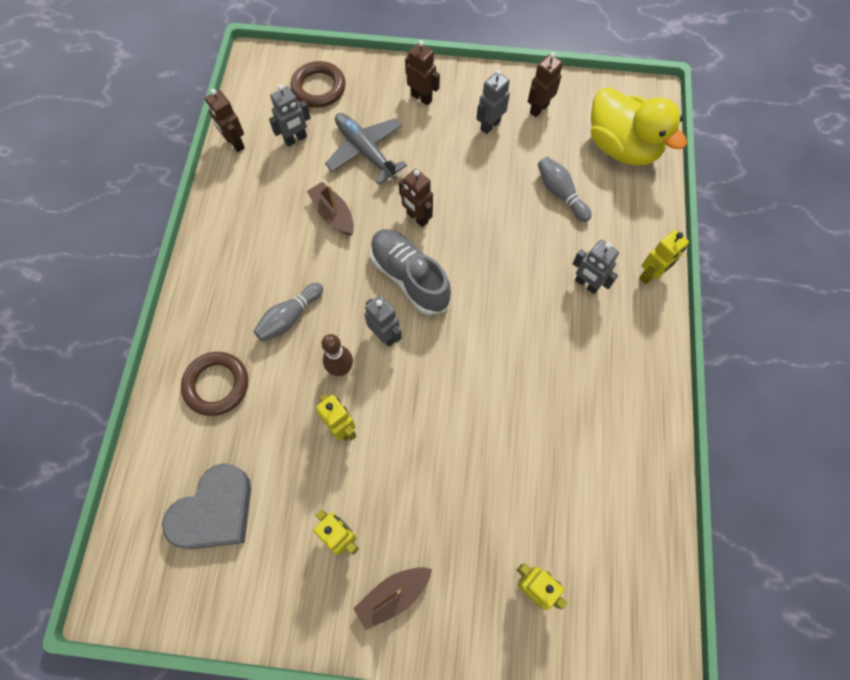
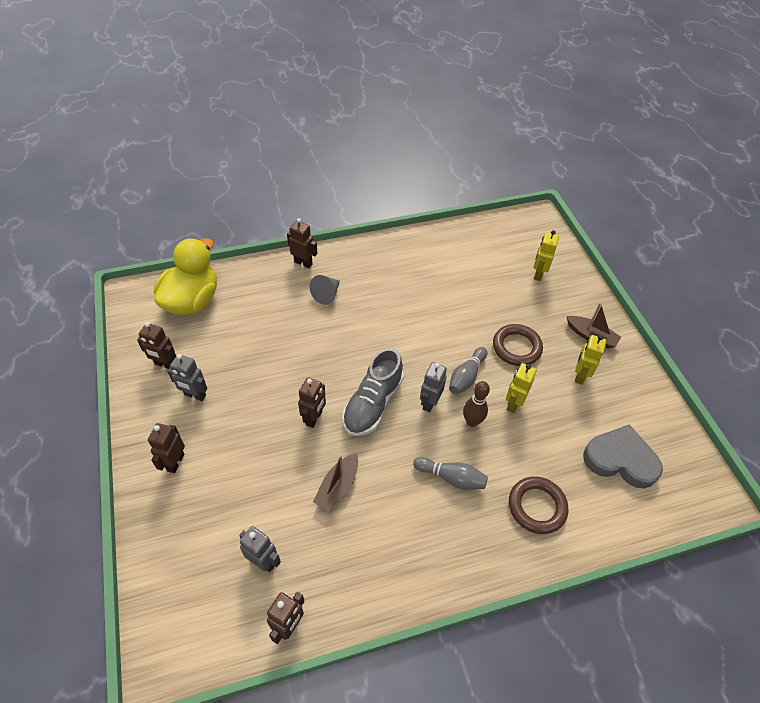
camera: 115 degrees left, 15 degrees down
(318, 88) = (187, 569): brown ring -> brown ring (516, 347)
(365, 151) = (257, 487): grey plane -> none
(560, 194) = (252, 328): grey bowling pin -> grey bowling pin (466, 376)
(586, 284) = (327, 294): grey robot -> grey cone
(650, 275) = (303, 263): yellow robot -> brown robot

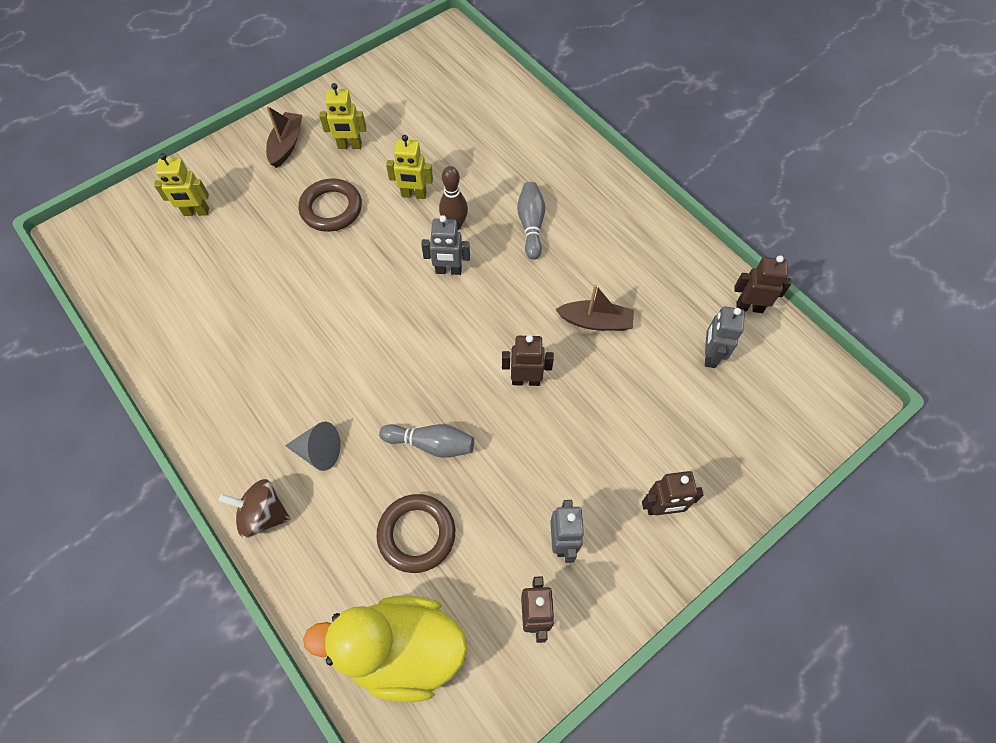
camera: 110 degrees left, 10 degrees up
(303, 263) = (263, 514): brown robot -> brown spinning top
(372, 403) = (476, 326): grey shoe -> none
(466, 376) = (395, 246): grey bowling pin -> grey bowling pin (431, 444)
(537, 506) = (525, 152): brown ring -> brown ring (416, 534)
(620, 459) = (441, 100): grey heart -> none

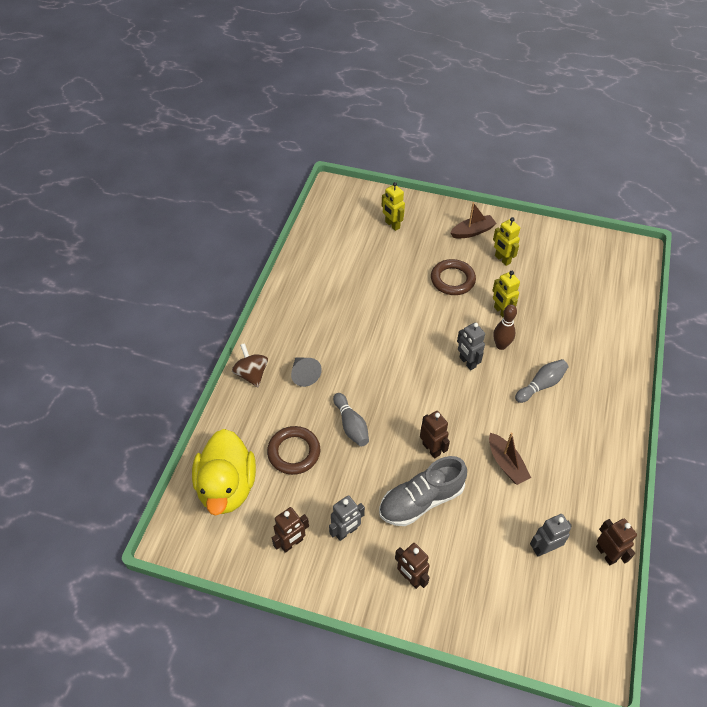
camera: 55 degrees right, 10 degrees down
(402, 650) = (227, 487): yellow duck -> yellow duck turned 150 degrees counterclockwise
(579, 434) = (421, 500): none -> grey shoe

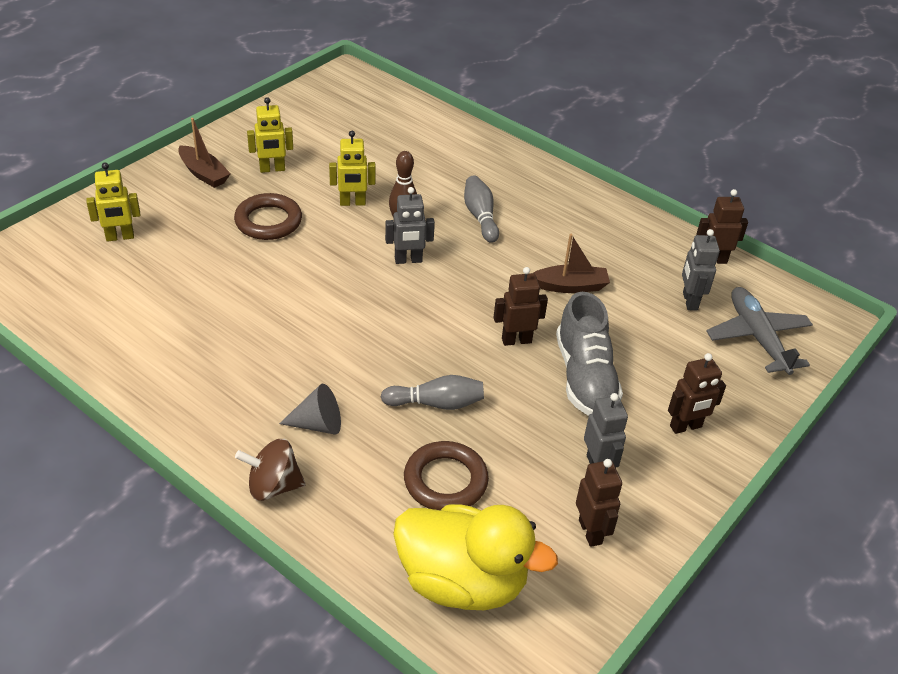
camera: 70 degrees left, 10 degrees down
(472, 231) = (204, 173): brown boat -> brown boat turned 135 degrees clockwise
(534, 609) = (758, 338): none -> grey plane

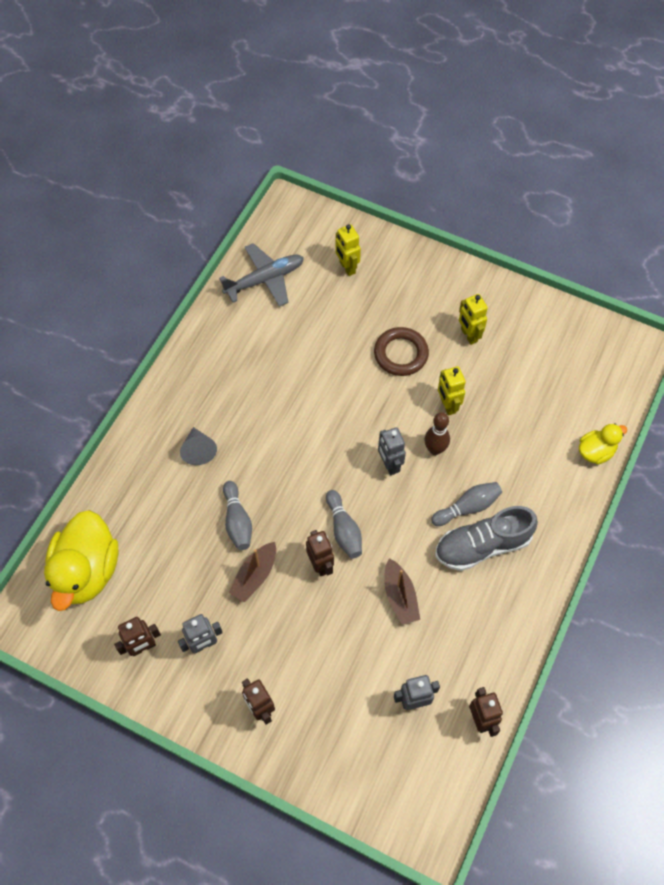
camera: 80 degrees right, 20 degrees up
(204, 173) = (443, 291): brown boat -> brown boat (255, 575)
(273, 486) = (140, 440): brown spinning top -> none
(445, 481) = (167, 543): brown ring -> none
(448, 125) = (595, 451): none -> yellow duck
(477, 312) = (344, 529): none -> grey bowling pin
(584, 377) = (293, 623): grey shoe -> grey shoe (482, 545)
(758, 338) = (384, 765): grey plane -> grey plane (264, 280)

